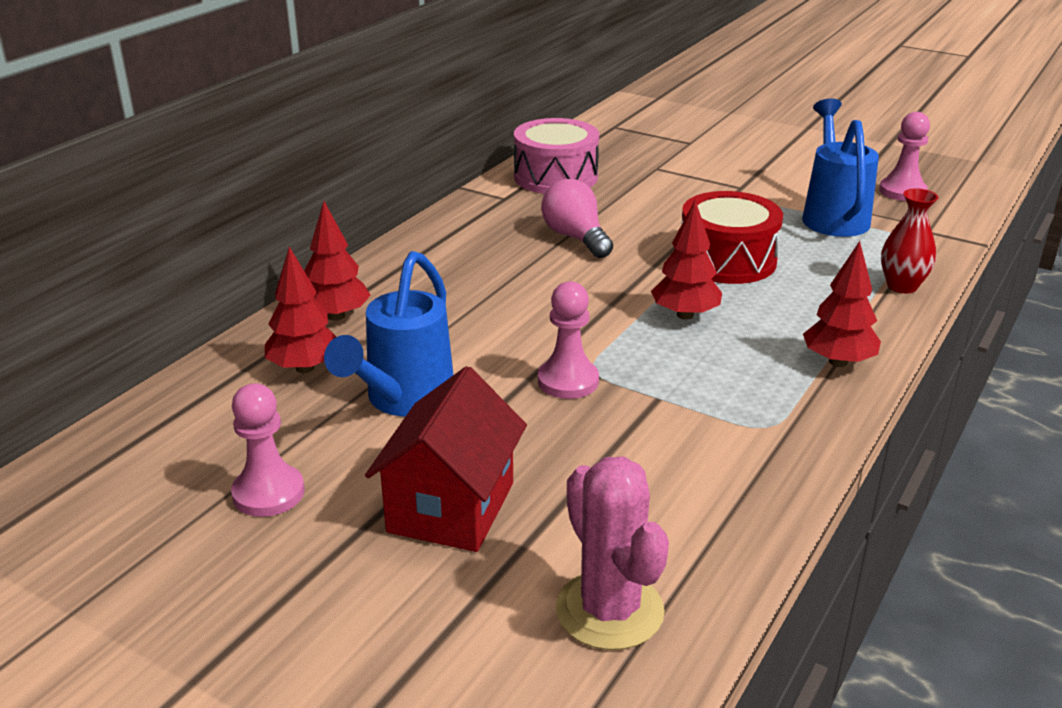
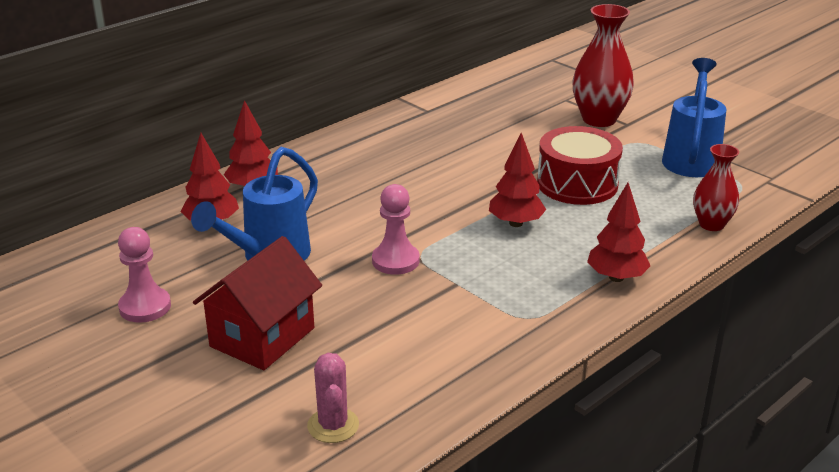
camera: 15 degrees right, 0 degrees up
(555, 177) = (478, 98): pink drum -> none
(576, 238) = (465, 150): pink light bulb -> none
(609, 610) = (333, 425): pink cactus -> pink cactus, size x0.65
(707, 186) = (599, 119): none -> red vase
(902, 191) = (767, 144): pink pawn -> none

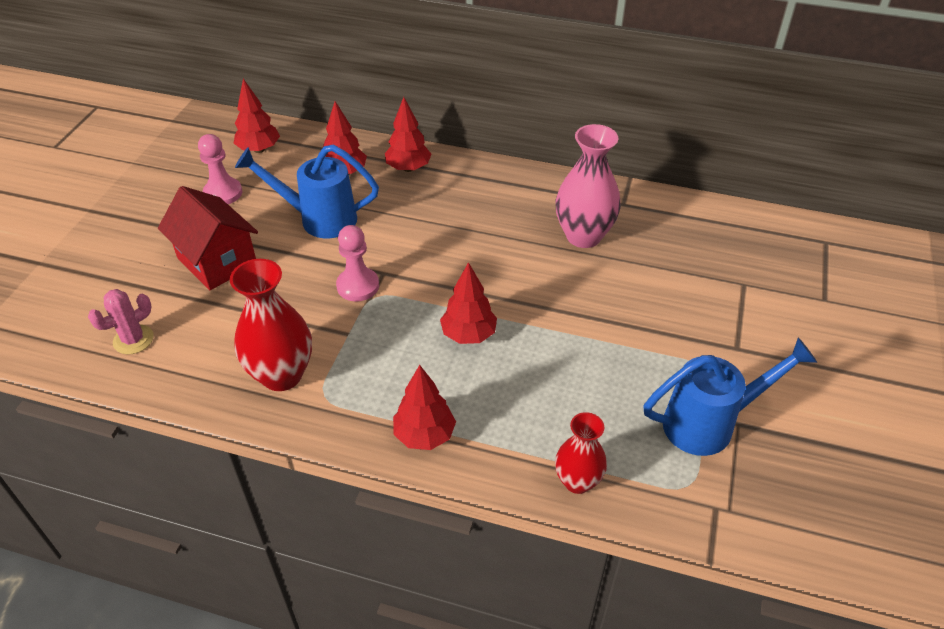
camera: 60 degrees right, 15 degrees up
(96, 264) = (259, 149): none -> red tree
(262, 337) = (217, 261): red house -> red house turned 45 degrees clockwise
(448, 138) = (583, 236): none -> pink vase
(577, 184) = (574, 351): red drum -> none
(599, 119) = (725, 323): red vase -> red vase (282, 375)

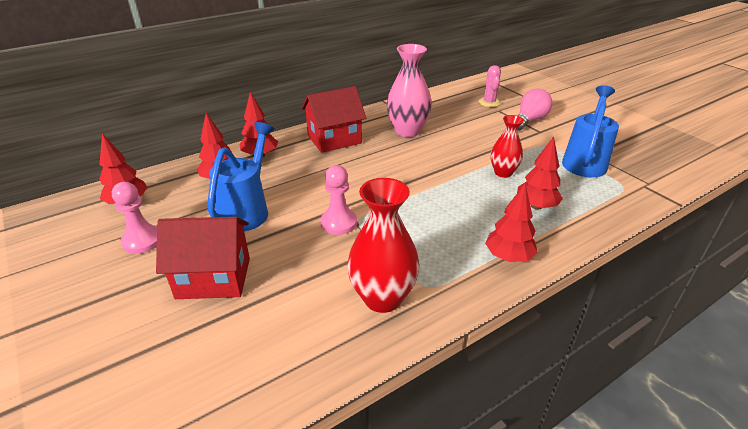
camera: 50 degrees left, 10 degrees down
(133, 340) = (233, 373): pink cactus -> pink cactus (489, 102)
(318, 219) = (248, 210): blue watering can -> blue watering can turned 150 degrees clockwise
(468, 335) = (439, 201): red tree -> red tree (536, 206)
(496, 195) = (334, 139): none -> red house
(577, 481) = (595, 218): red vase -> red vase (503, 173)
(754, 325) = (529, 121): none -> pink light bulb

